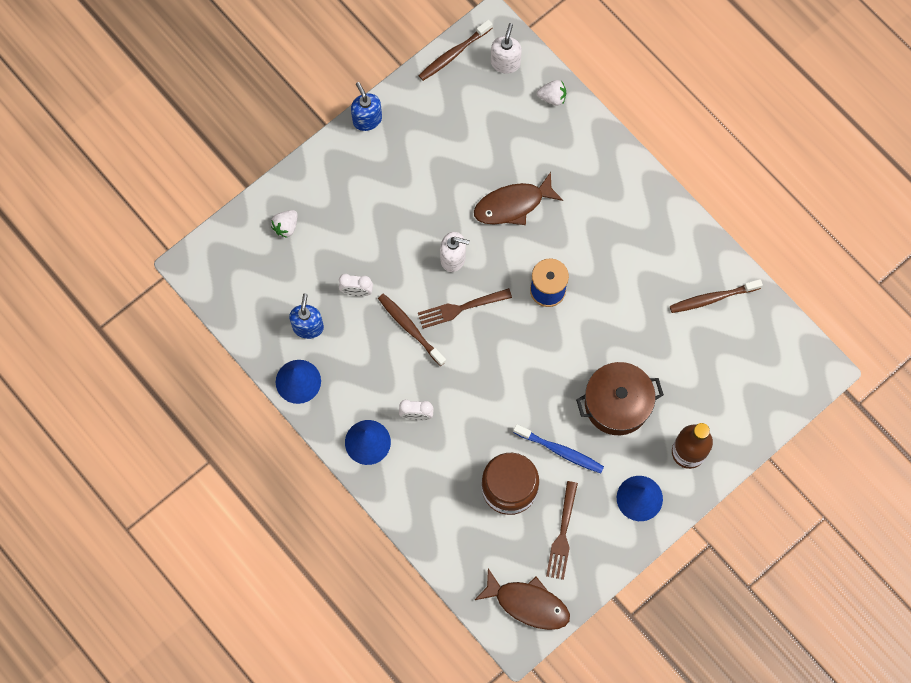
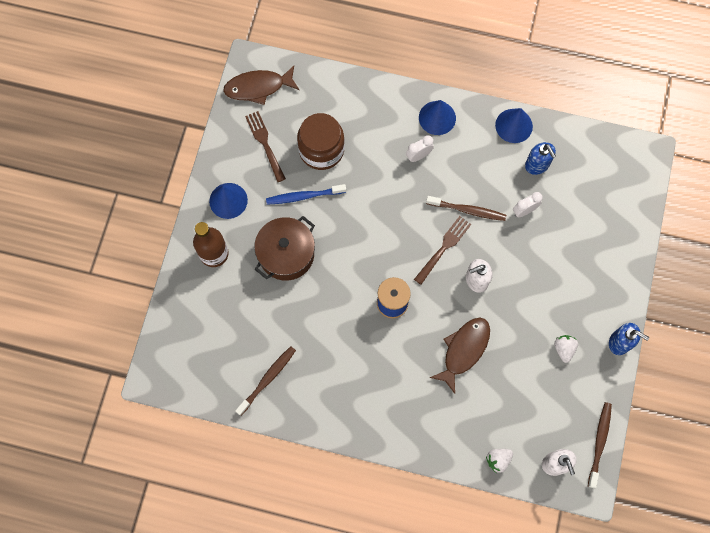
camera: 145 degrees right, 0 degrees up
(286, 226) = (609, 223): white strawberry -> white strawberry (563, 349)

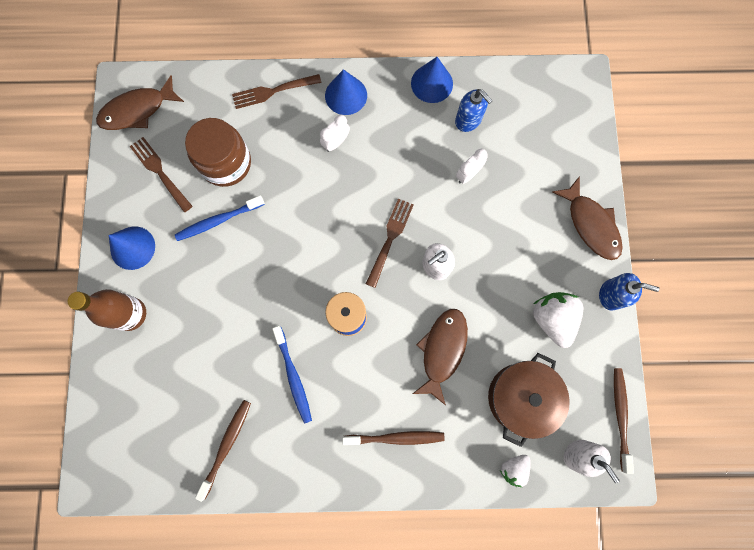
camera: 15 degrees left, 5 degrees up
(286, 254) = (214, 292): brown pot -> brown pot (521, 397)
(335, 338) = (293, 376): none -> blue toothbrush
(376, 99) = (273, 91): none -> brown fork
(467, 210) = (405, 190): brown toothbrush -> brown toothbrush (396, 438)
(563, 349) = (552, 319): white strawberry -> white strawberry, size x1.73
(619, 279) = (590, 224): none -> brown fish

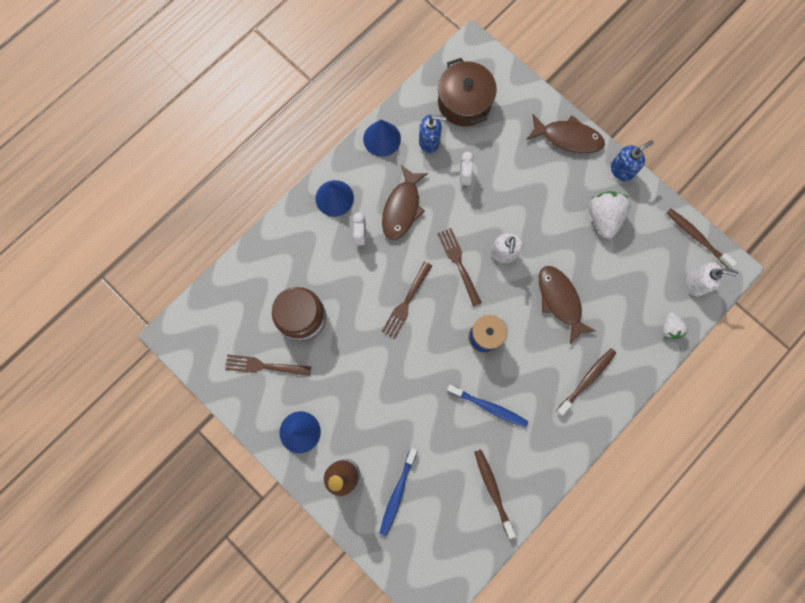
camera: 45 degrees left, 0 degrees up
(137, 110) = (203, 341): brown fish -> brown fish (402, 208)
(218, 220) = (338, 359): blue toothbrush -> blue toothbrush (397, 492)
(273, 91) = (283, 240): brown fork -> brown fork (406, 302)
(521, 397) = (632, 282): brown pot -> brown pot (464, 102)
(552, 319) = (603, 218): white strawberry -> white strawberry turned 60 degrees clockwise

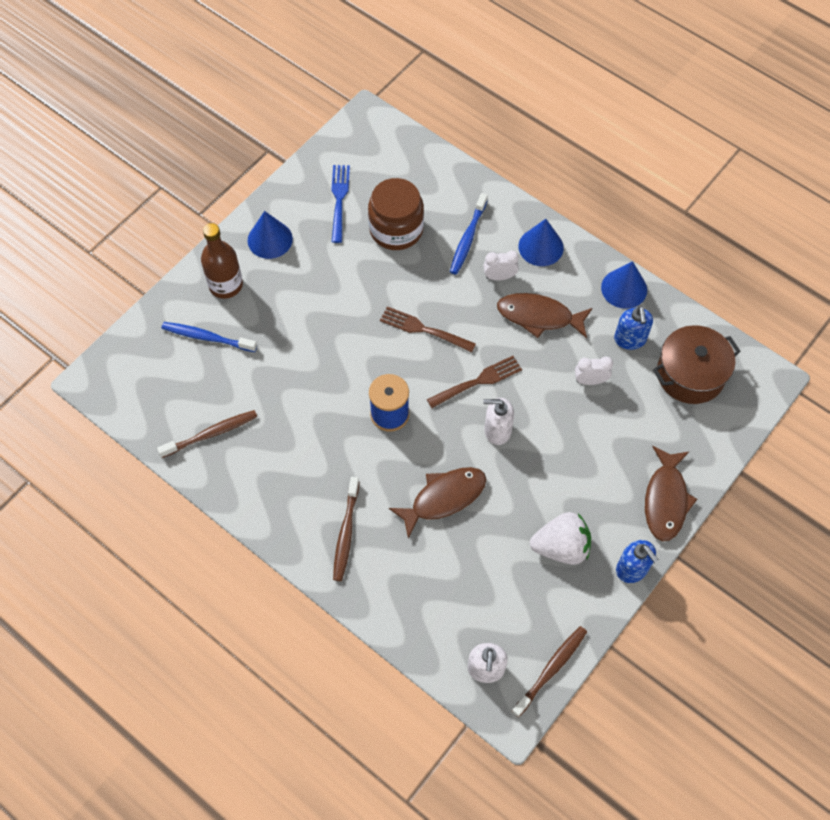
camera: 85 degrees right, 15 degrees down
(265, 366) = (339, 200): brown fork -> blue fork
(488, 407) = (307, 424): blue toothbrush -> blue toothbrush (467, 238)
(587, 380) = (346, 533): brown toothbrush -> brown toothbrush turned 60 degrees clockwise
(669, 328) = (421, 634): white strawberry -> none

